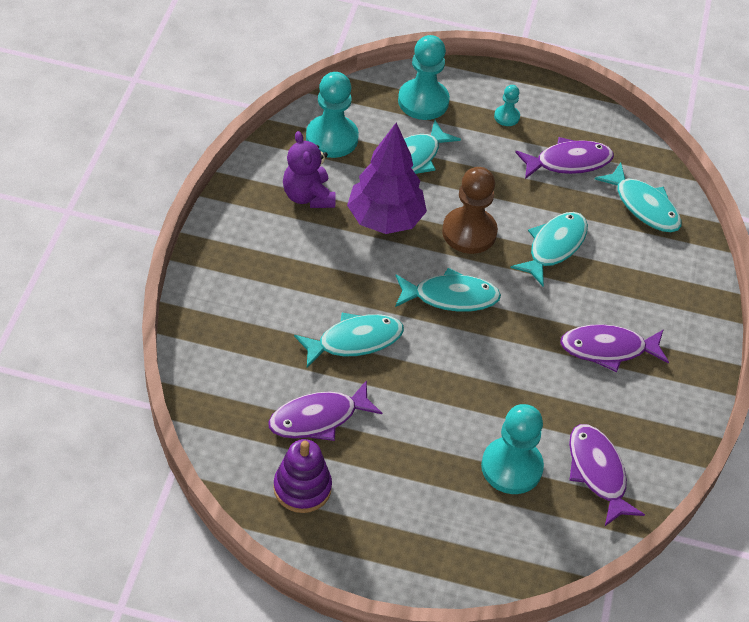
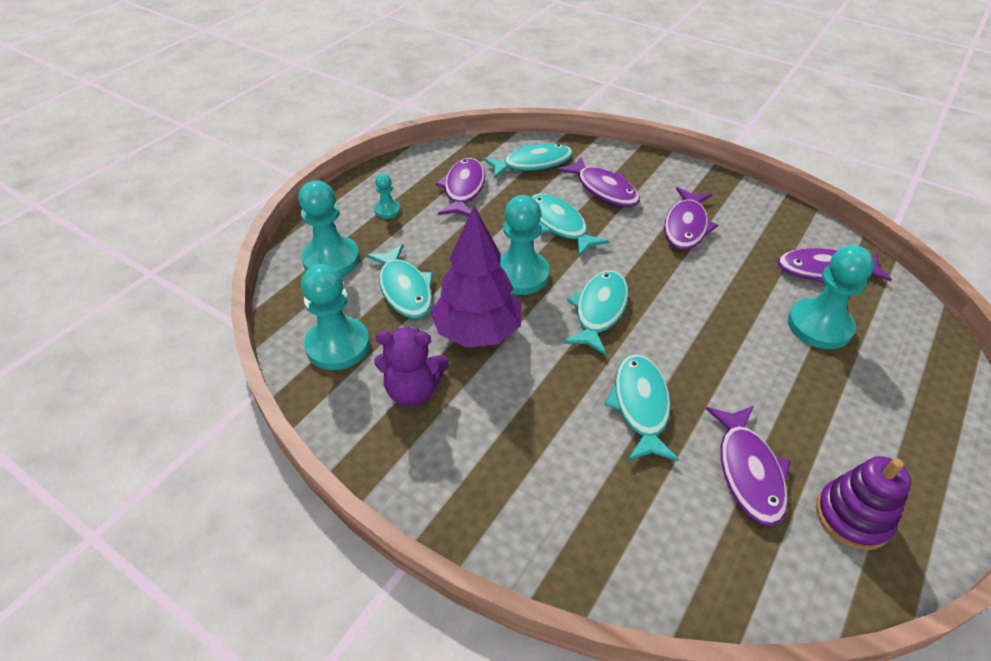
camera: 65 degrees left, 5 degrees down
(469, 232) = (520, 274): brown pawn -> turquoise pawn
(632, 272) = (603, 189): none -> purple fish

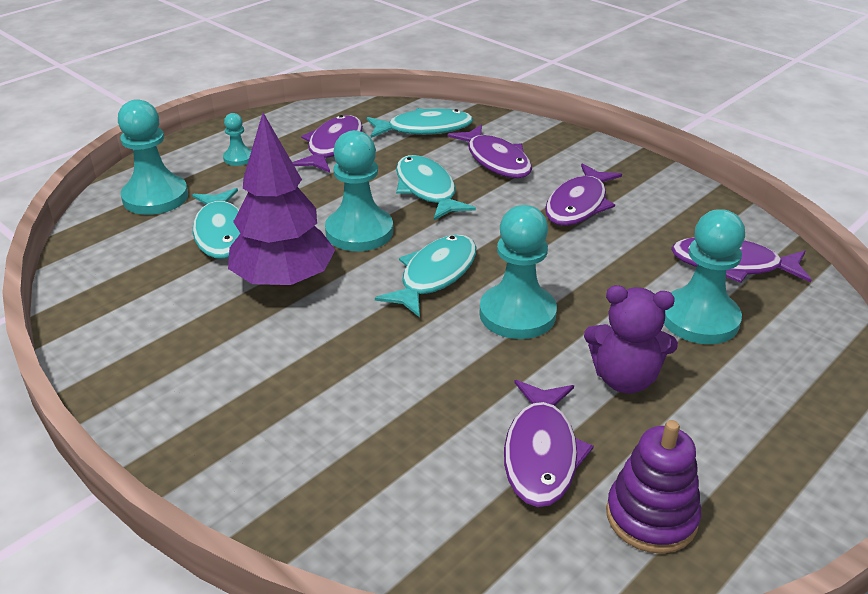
camera: 10 degrees right, 10 degrees down
(338, 345) = (124, 276): turquoise pawn -> turquoise pawn (517, 314)
(413, 390) = (186, 327): purple teddy bear -> purple teddy bear (624, 378)
(640, 405) = (440, 372): turquoise fish -> none

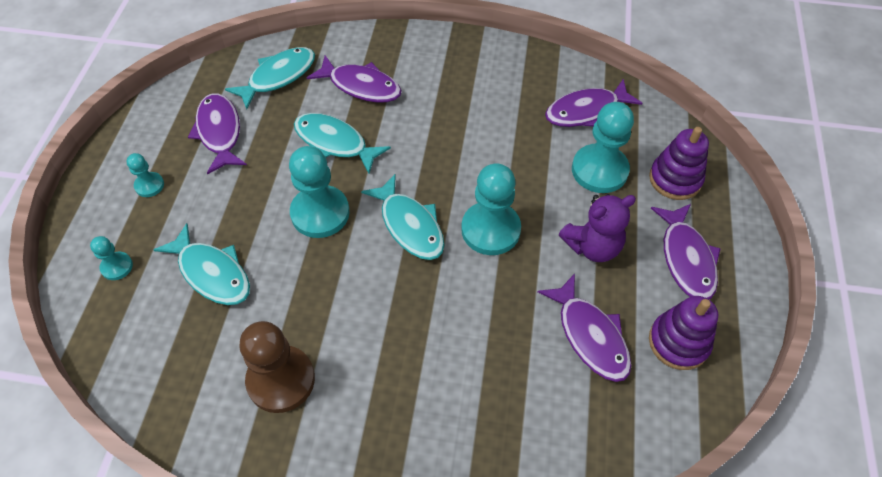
camera: 35 degrees left, 20 degrees up
(155, 197) = (117, 267): turquoise pawn -> turquoise pawn, size x0.50
(193, 331) = (281, 380): none -> brown pawn
(284, 281) = (306, 293): purple tree -> none
(435, 275) = (409, 225): turquoise fish -> turquoise fish turned 150 degrees clockwise
(578, 205) = (453, 103): purple fish -> purple fish (686, 258)
(796, 366) = (675, 179): none -> purple stacking toy

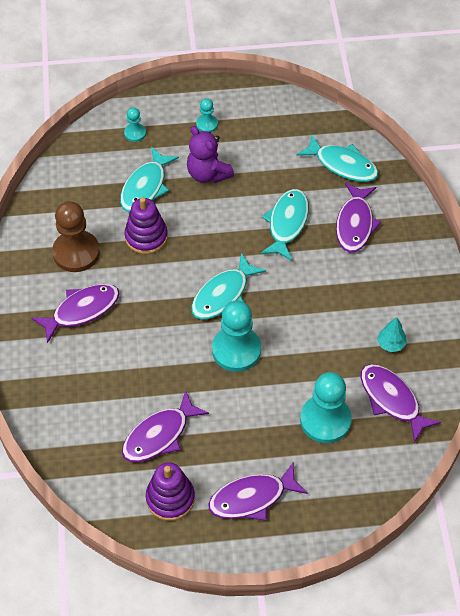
camera: 75 degrees right, 0 degrees up
(220, 132) = (270, 147): purple fish -> purple fish (82, 311)
(320, 213) = (216, 234): turquoise pawn -> none
(520, 95) = (390, 344): none -> turquoise tree
(592, 246) = (243, 425): purple teddy bear -> purple teddy bear (208, 174)
(675, 179) = (336, 482): purple stacking toy -> purple stacking toy (146, 237)

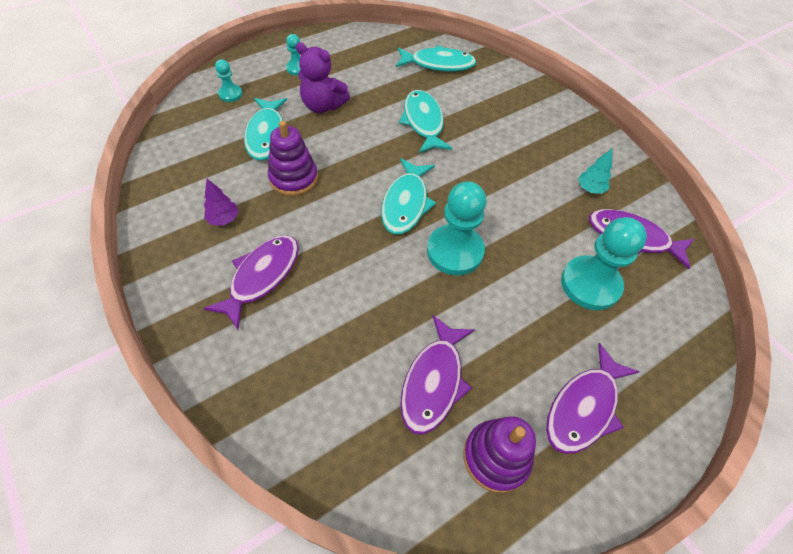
camera: 30 degrees left, 0 degrees up
(76, 252) = (224, 219): brown pawn -> purple tree
(355, 224) = (482, 104): purple fish -> none

